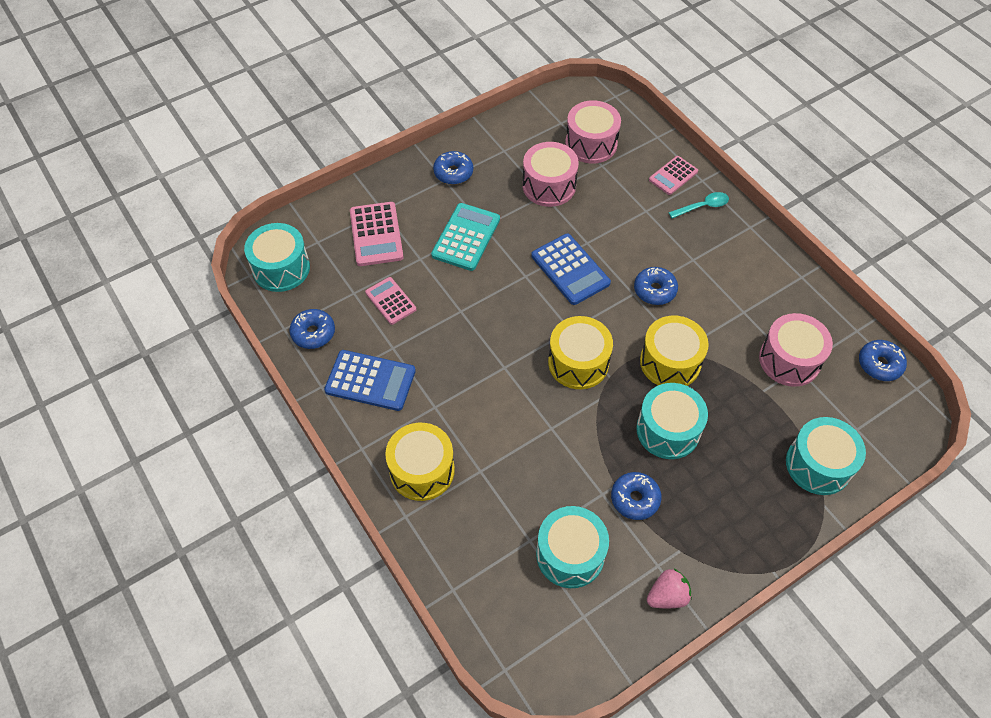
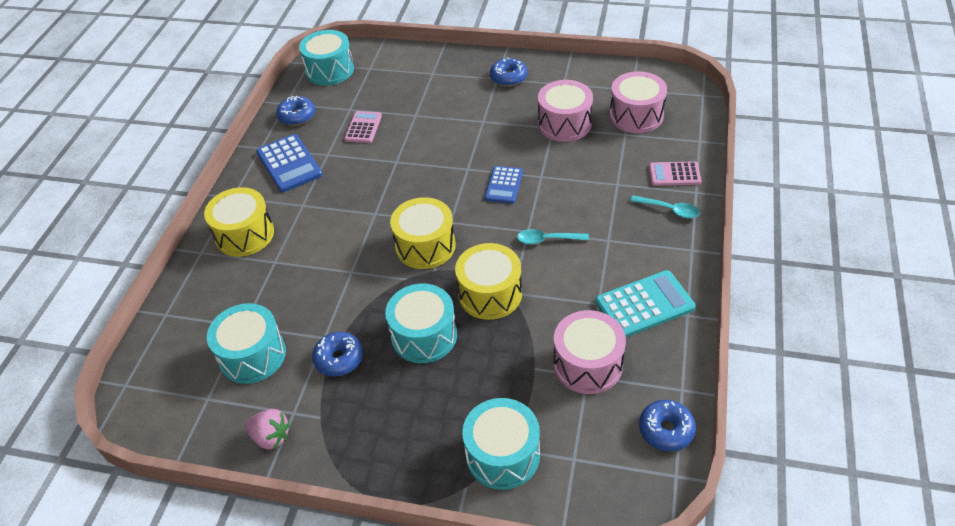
camera: 50 degrees right, 10 degrees down
(376, 234) = (408, 85): pink calculator -> none
(466, 237) = (461, 120): turquoise calculator -> turquoise calculator (644, 305)
(570, 269) = (504, 185): blue calculator -> blue calculator, size x0.64
(654, 290) = (547, 240): blue donut -> turquoise spoon

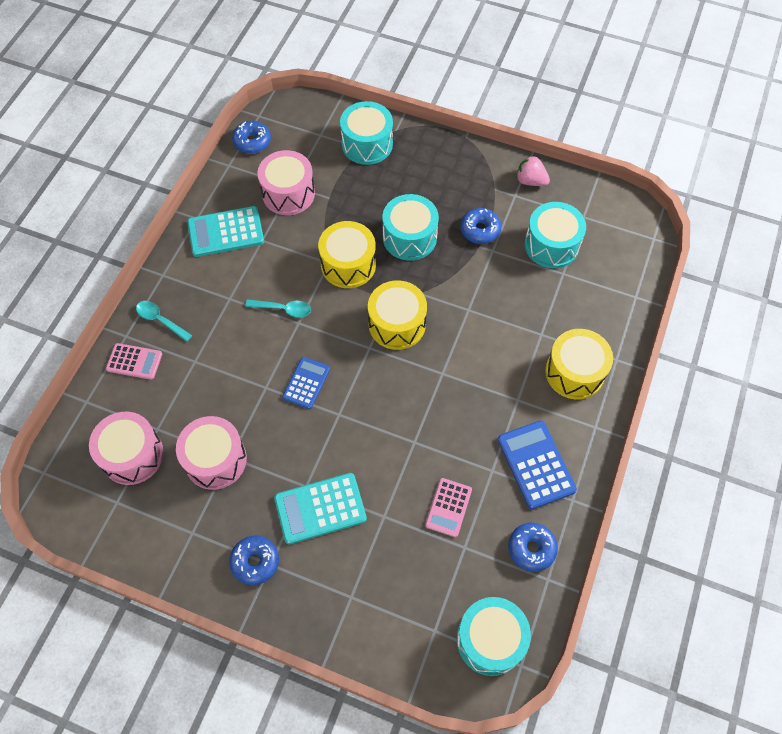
camera: 175 degrees left, 15 degrees up
(467, 111) = (320, 508): none -> turquoise calculator

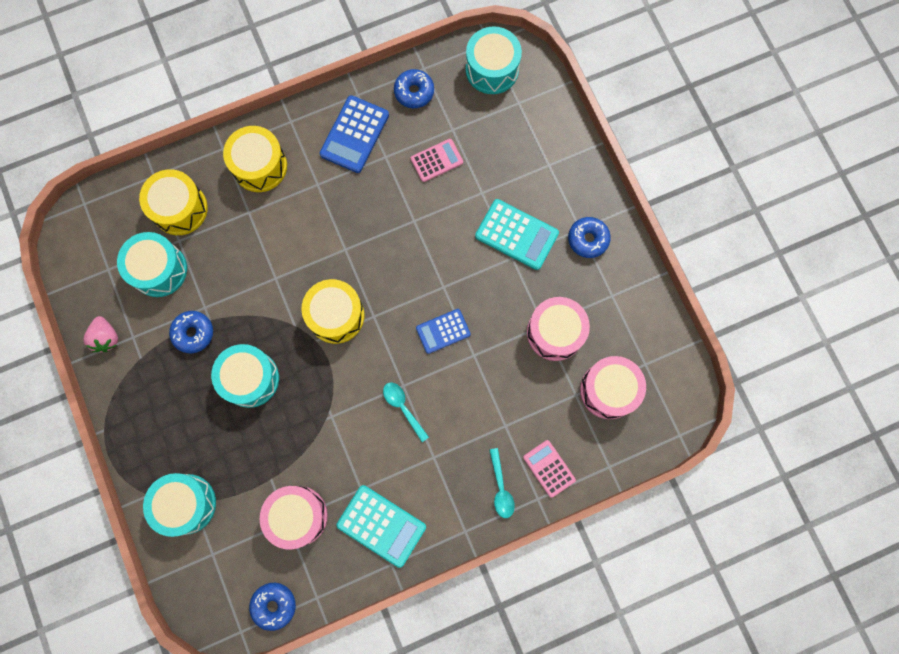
camera: 135 degrees left, 15 degrees up
(348, 264) = (319, 400): yellow drum -> yellow drum (180, 208)

